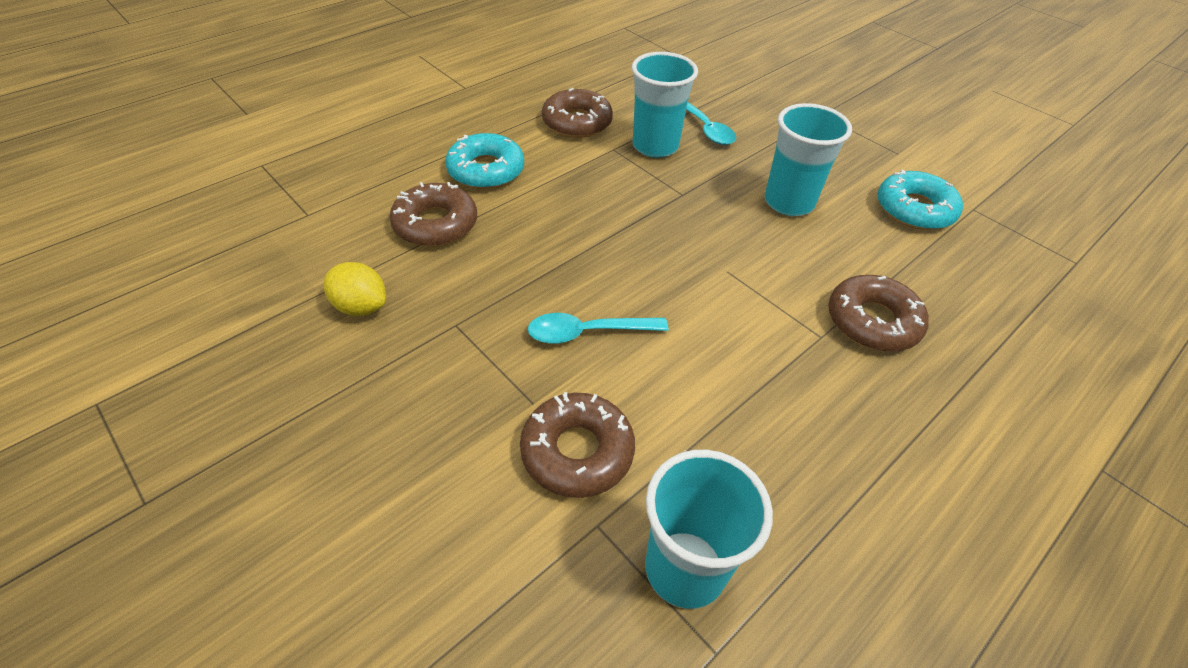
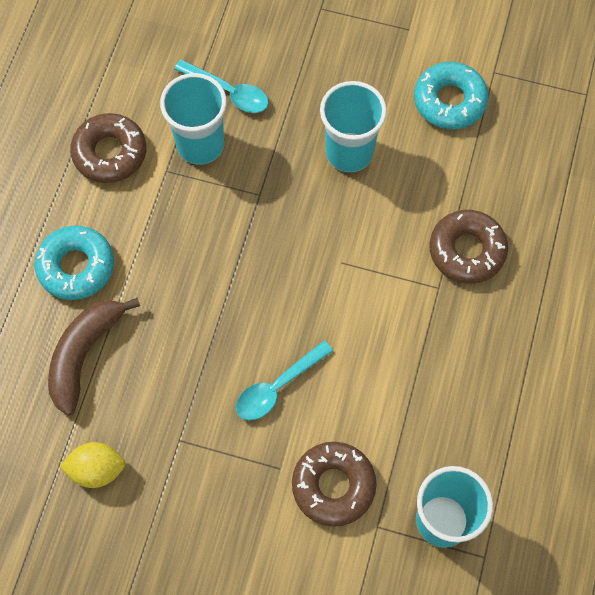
camera: 30 degrees left, 20 degrees up
(435, 224) = (84, 354): brown donut -> brown banana

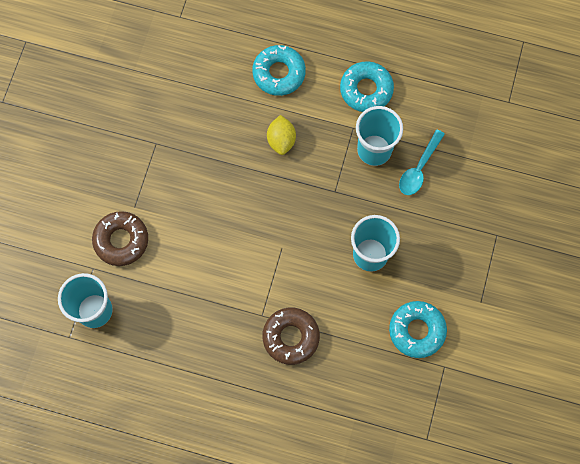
camera: 90 degrees right, 5 degrees up
(84, 354) = (216, 82): brown banana -> none
(97, 469) = (138, 94): yellow lemon -> yellow lemon (281, 140)
(110, 153) = (366, 90): brown donut -> turquoise donut
(277, 387) = (190, 205): turquoise spoon -> none

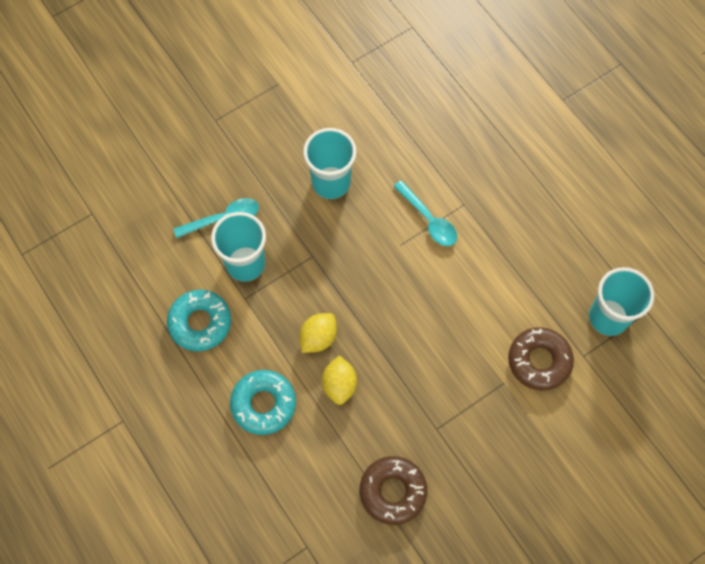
camera: 140 degrees left, 5 degrees down
(241, 122) = (339, 385): none -> yellow lemon
(277, 283) = (428, 219): none -> turquoise spoon
(291, 337) = (454, 170): brown donut -> brown donut (392, 491)
(417, 330) = (348, 101): turquoise donut -> none

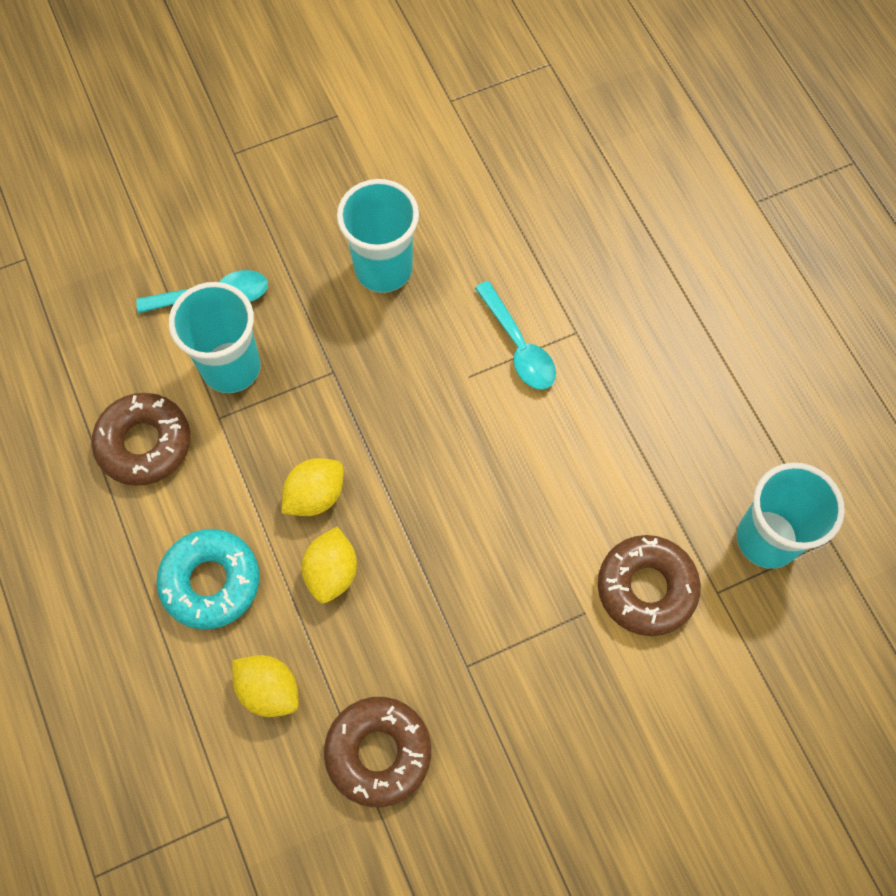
camera: 10 degrees right, 0 degrees up
(200, 323) = (144, 443): turquoise donut -> brown donut
(316, 465) = (269, 690): none -> yellow lemon

